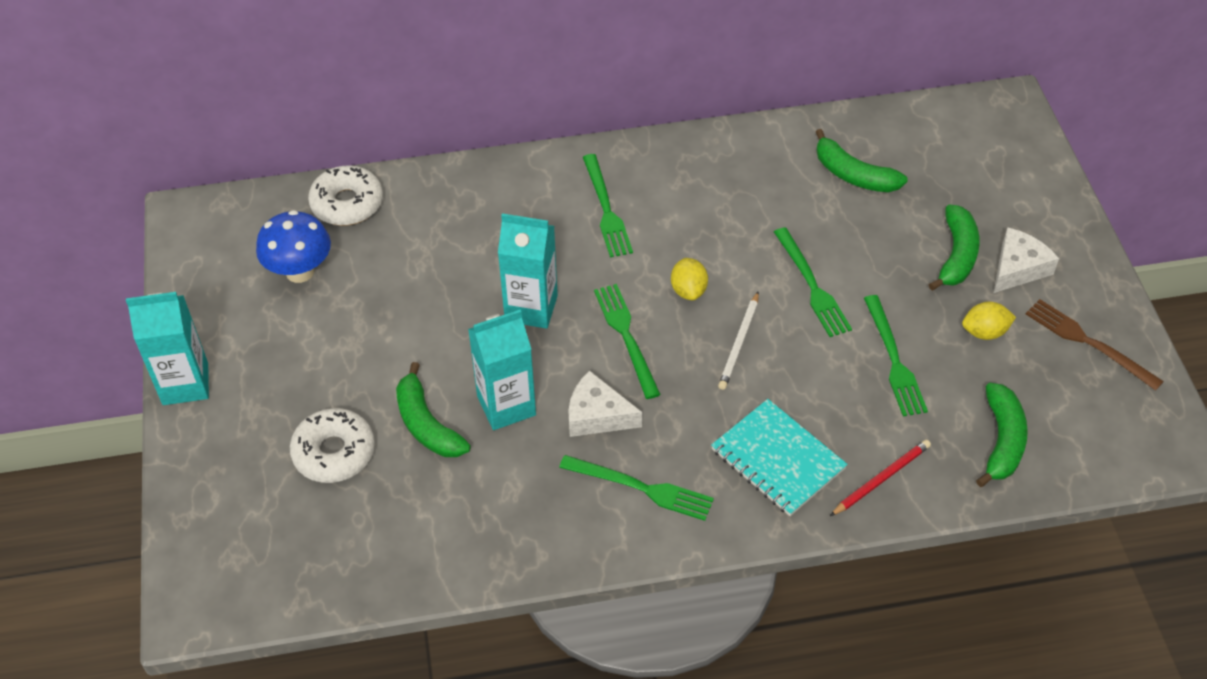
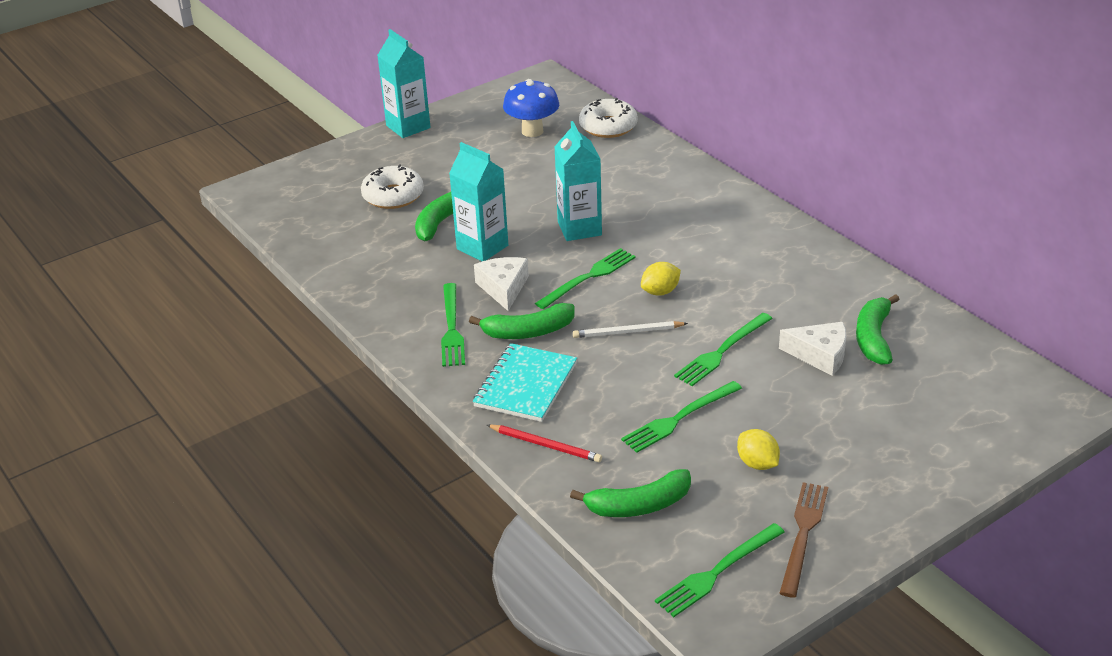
camera: 65 degrees right, 15 degrees down
(606, 209) = (707, 229): green fork -> green fork (717, 572)
(956, 255) = (835, 423): green banana -> green banana (528, 332)
(1018, 268) = (856, 465): white cheese -> white cheese (820, 355)

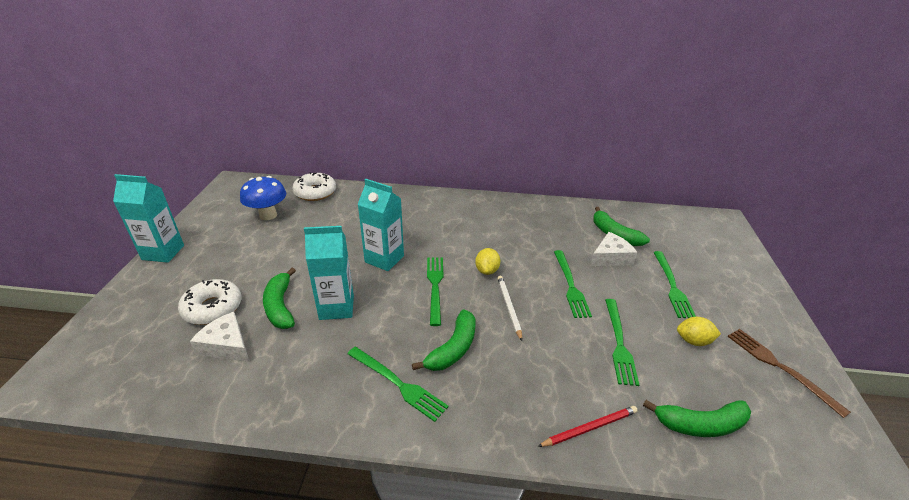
camera: 50 degrees left, 0 degrees up
(503, 288) = (392, 327): white cheese -> white cheese (226, 345)
(525, 385) = (509, 390): turquoise notebook -> none
(627, 332) = (509, 307): white pencil -> white pencil turned 135 degrees clockwise
(638, 505) = (700, 424): green banana -> green banana turned 60 degrees clockwise
(717, 572) = (802, 433): green fork -> green fork (672, 286)

